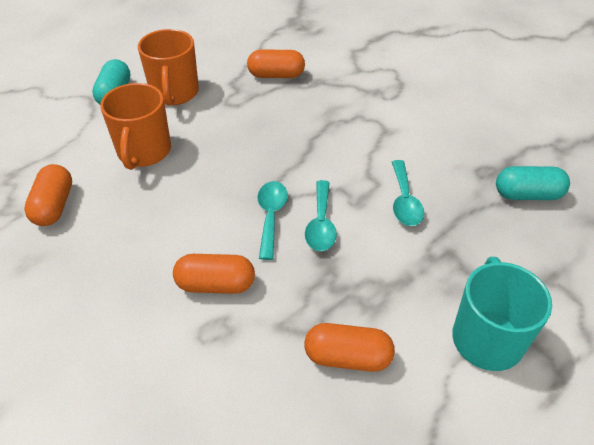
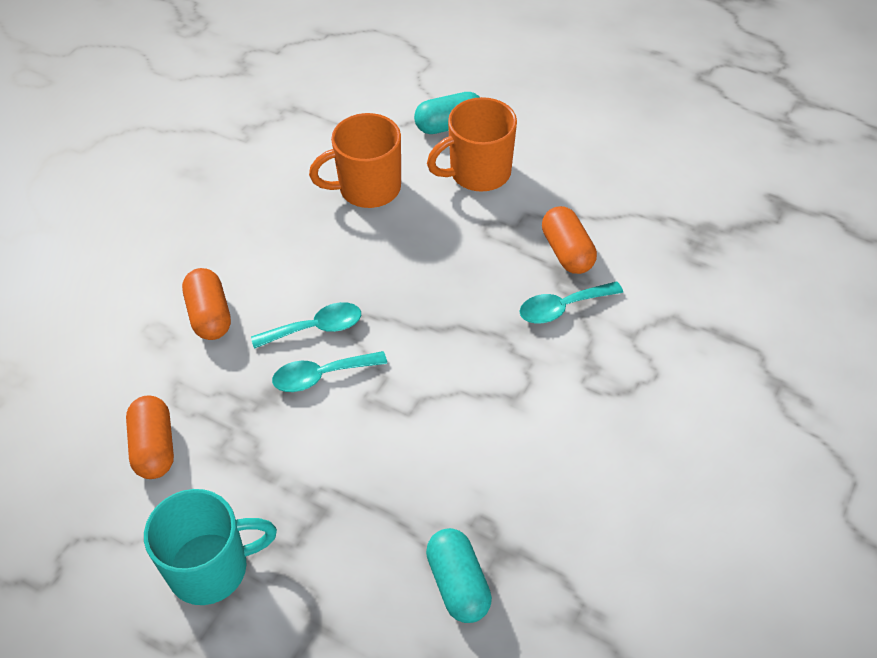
camera: 70 degrees right, 5 degrees up
(54, 206) = (265, 157): orange capsule -> none
(404, 201) = (390, 447): turquoise spoon -> turquoise spoon (562, 307)

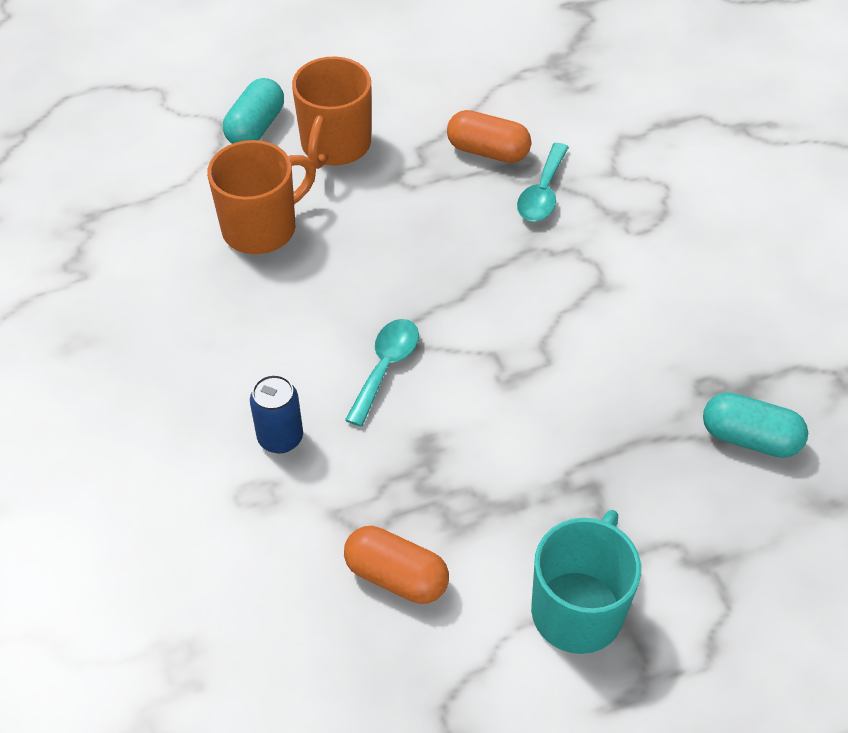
camera: 50 degrees left, 0 degrees up
(209, 315) = (280, 438): orange capsule -> blue can
(321, 376) = (444, 397): turquoise spoon -> none
(367, 188) = (261, 228): orange mug -> orange mug turned 150 degrees counterclockwise

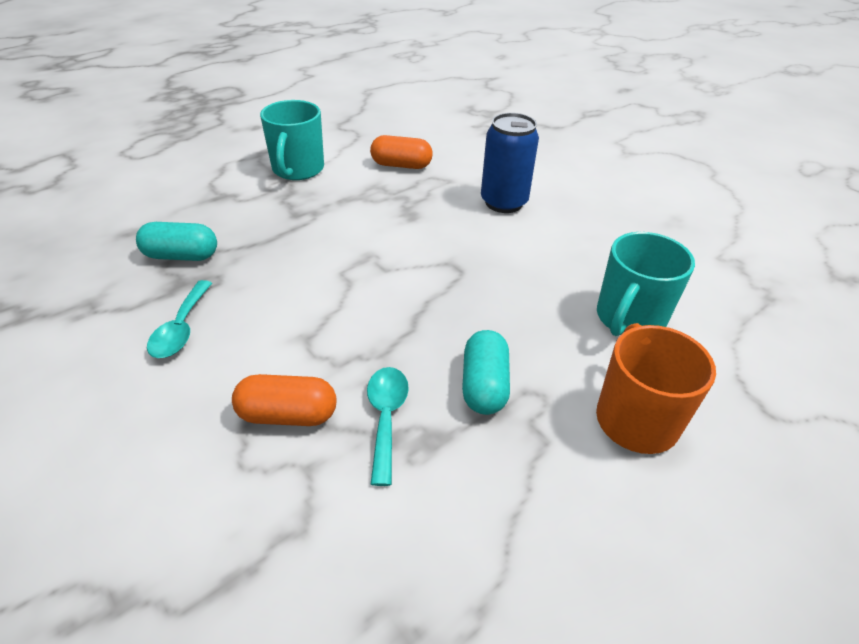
camera: 160 degrees right, 10 degrees down
(256, 127) = (734, 420): turquoise capsule -> turquoise capsule (484, 385)
(261, 228) = (629, 319): orange mug -> turquoise mug
(280, 438) = (503, 202): blue can -> blue can, size x1.58
(386, 367) = (461, 247): turquoise spoon -> turquoise spoon (181, 328)
(488, 151) = (467, 457): orange capsule -> orange capsule (288, 415)

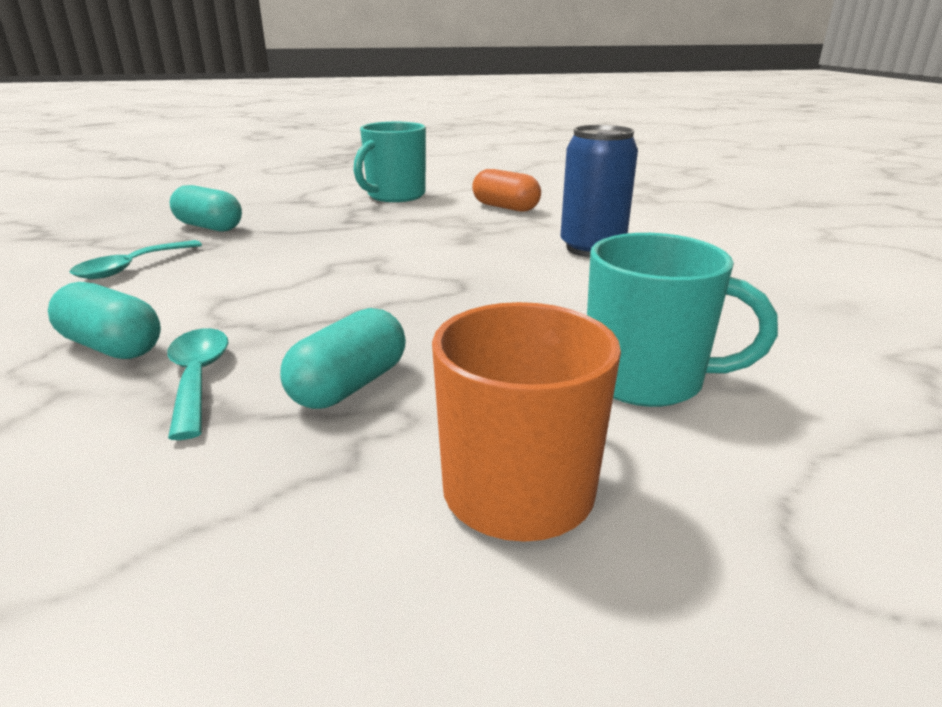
camera: 30 degrees right, 15 degrees down
(288, 415) = (112, 347): orange capsule -> turquoise capsule
(386, 417) = (198, 378): turquoise spoon -> turquoise spoon turned 45 degrees counterclockwise
(629, 319) = (647, 380): turquoise mug -> turquoise mug turned 135 degrees counterclockwise

